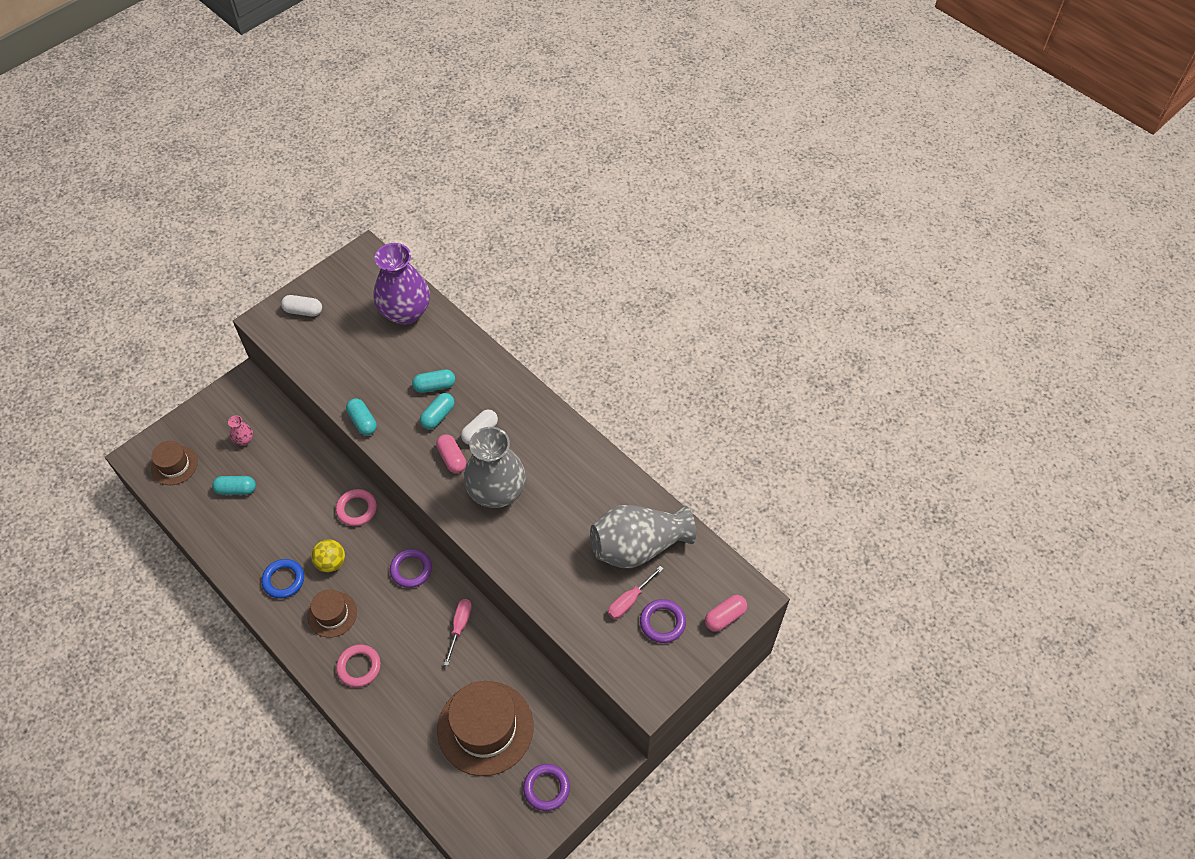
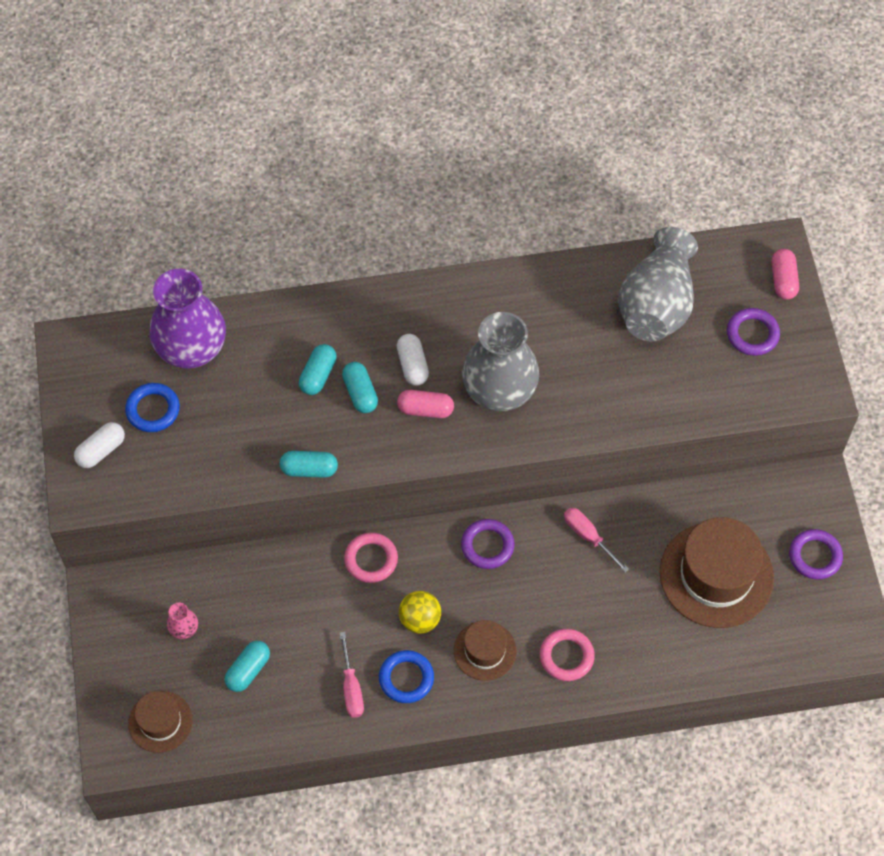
camera: 55 degrees left, 5 degrees up
(349, 319) = (153, 410): none -> blue ring
(629, 601) = (709, 347): pink screwdriver -> pink screwdriver (351, 688)

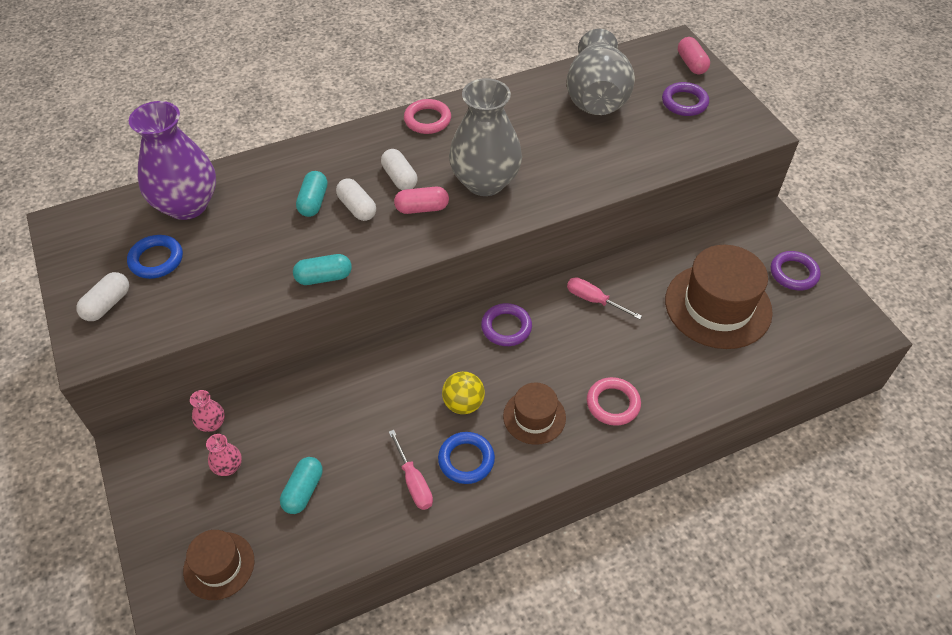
camera: 15 degrees left, 10 degrees down
(176, 580) = (212, 424): none -> pink vase
(360, 393) = (357, 208): turquoise capsule -> white capsule
(371, 559) = (401, 362): pink ring -> pink ring (427, 120)

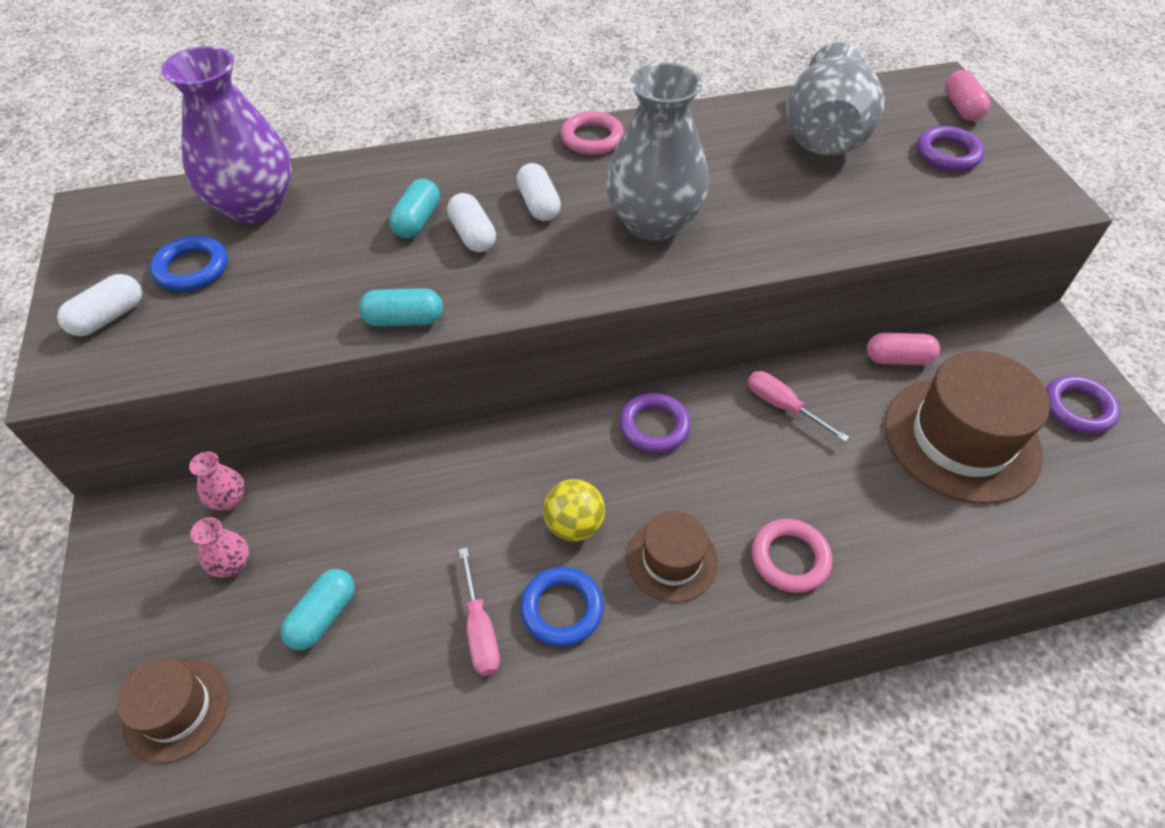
camera: 10 degrees right, 0 degrees up
(422, 208) = (560, 246): pink capsule -> pink capsule (898, 359)

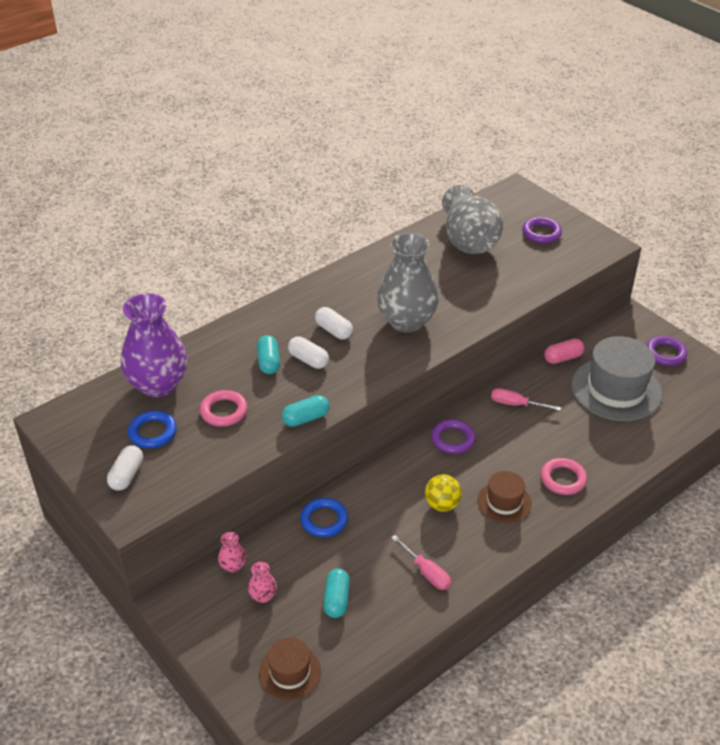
camera: 25 degrees left, 10 degrees down
(562, 609) = (462, 546): blue ring -> blue ring (324, 520)
(592, 138) = (336, 281): pink ring -> pink ring (224, 411)
(961, 108) = (534, 202): pink capsule -> none
(961, 439) = (616, 389): brown hat -> grey hat

